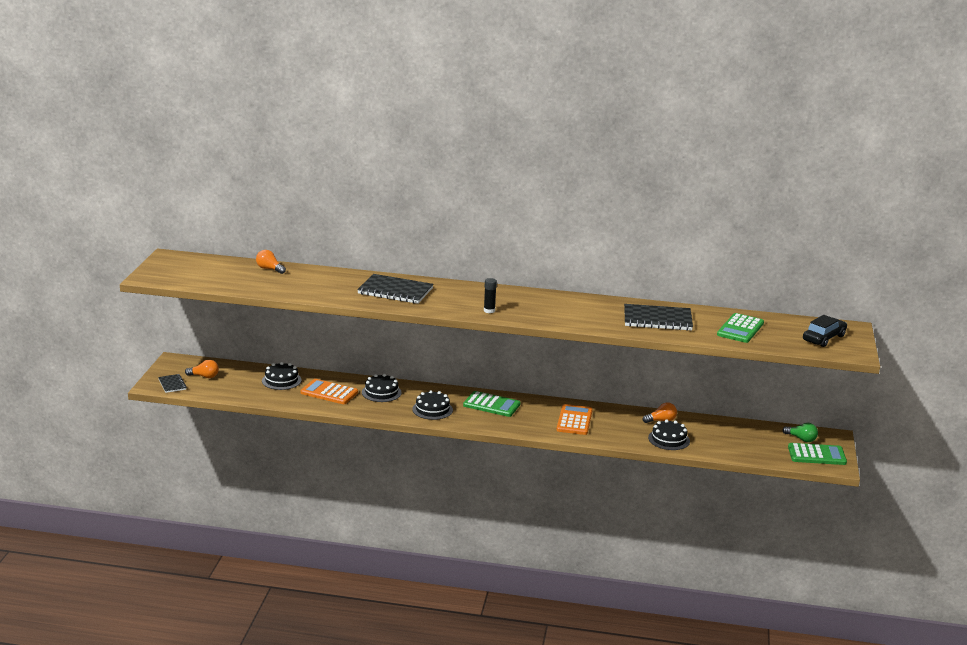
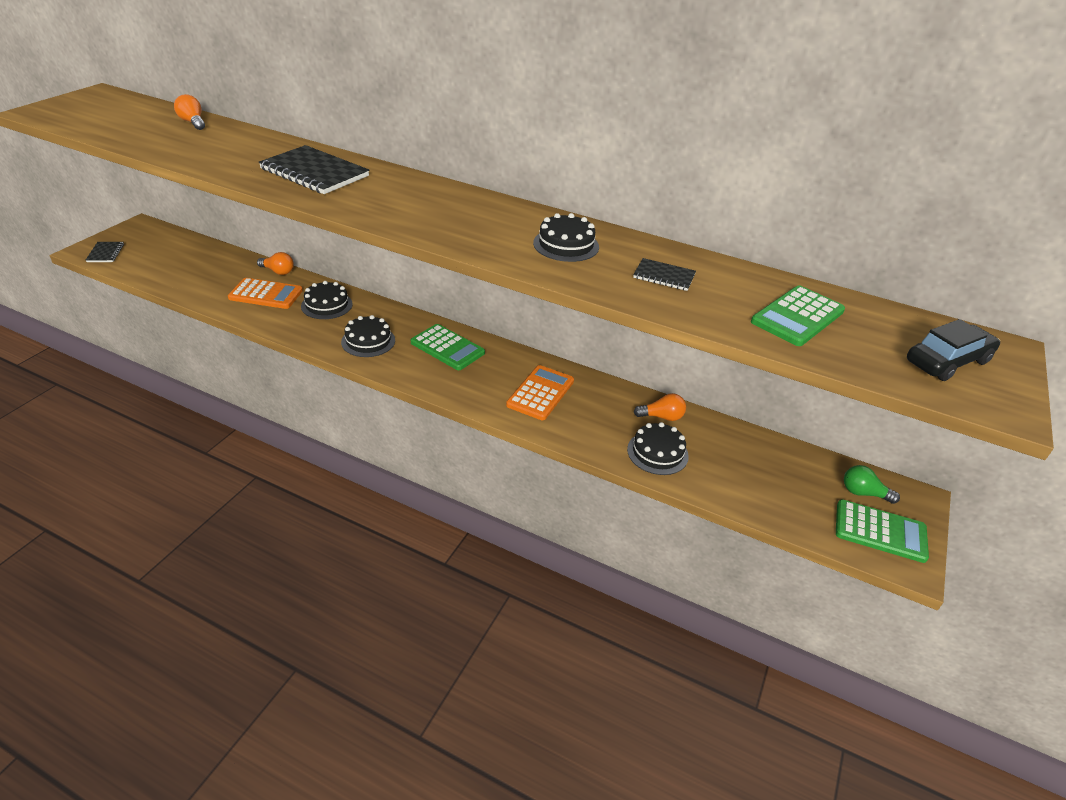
camera: 15 degrees right, 15 degrees up
(204, 376) = (150, 249): orange light bulb -> orange light bulb (278, 271)
(281, 380) = (228, 269): black cake -> black cake (566, 245)
(329, 392) = (266, 294): orange calculator -> orange calculator turned 150 degrees clockwise
(489, 310) = (414, 220): black glue stick -> none
(657, 319) = (664, 276): black notebook -> black notebook, size x0.51
(801, 439) = (863, 493): green light bulb -> green light bulb turned 150 degrees clockwise

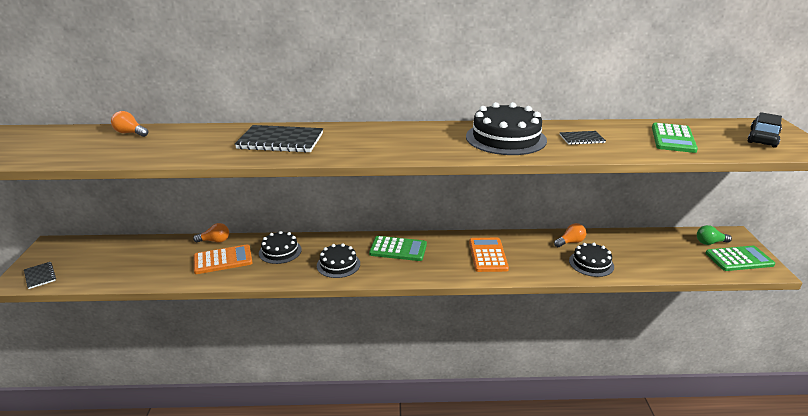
camera: 25 degrees left, 10 degrees down
(566, 245) = (506, 138): black cake -> black cake, size x1.68

